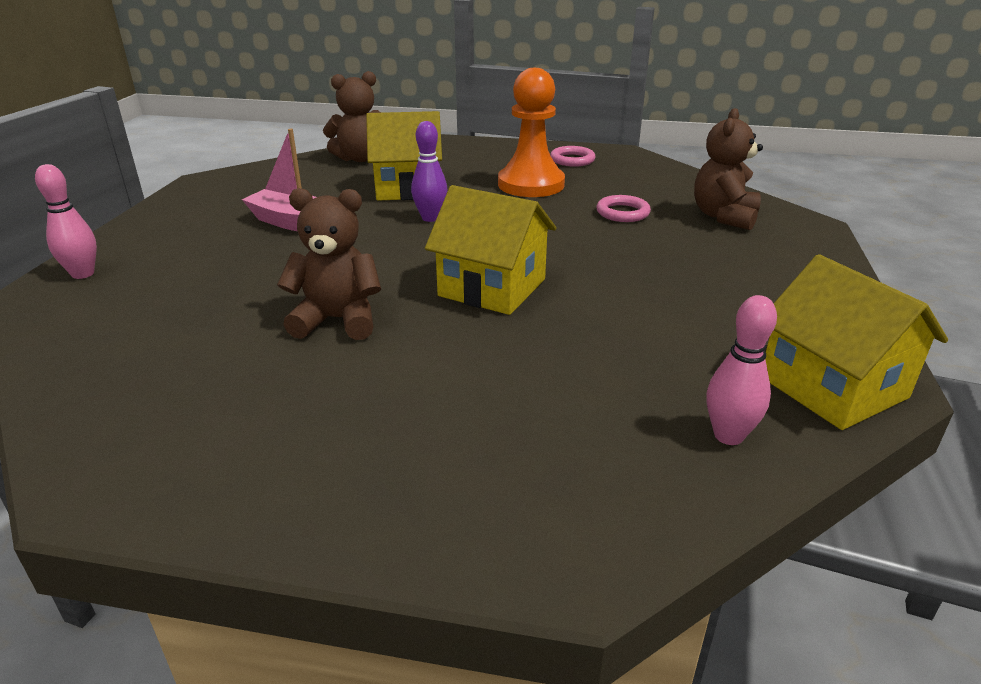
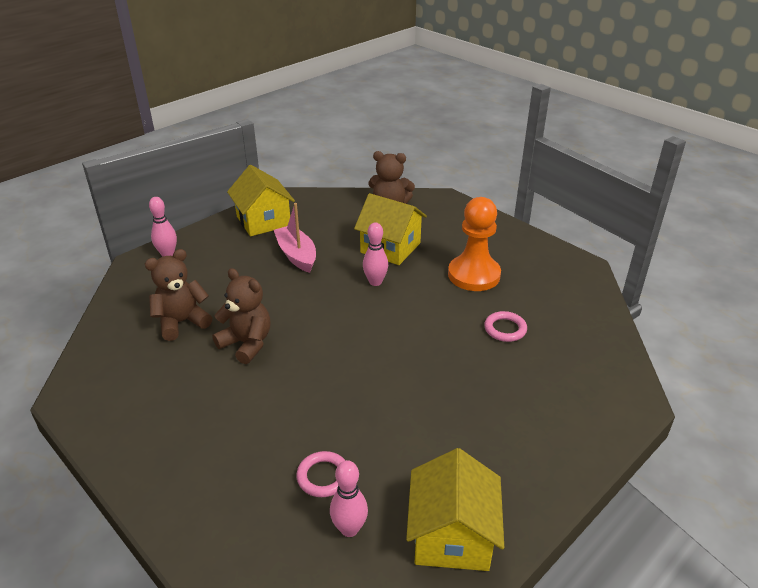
camera: 35 degrees right, 5 degrees up
(430, 218) = (375, 282): purple bowling pin -> pink bowling pin
(492, 287) = (348, 357): yellow house -> yellow house (263, 221)
(572, 160) = (534, 260): pink ring -> pink ring (323, 476)
(724, 217) = (576, 365): brown teddy bear -> brown teddy bear (182, 322)

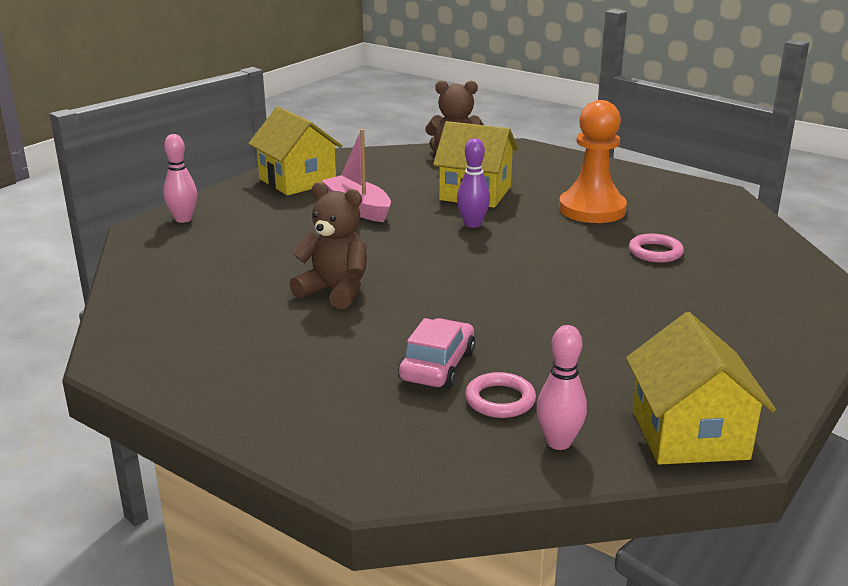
camera: 10 degrees left, 10 degrees down
(182, 322) = (236, 279): brown teddy bear -> none
(291, 434) = (437, 366): none -> pink car
(375, 282) = (472, 224): pink bowling pin -> purple bowling pin

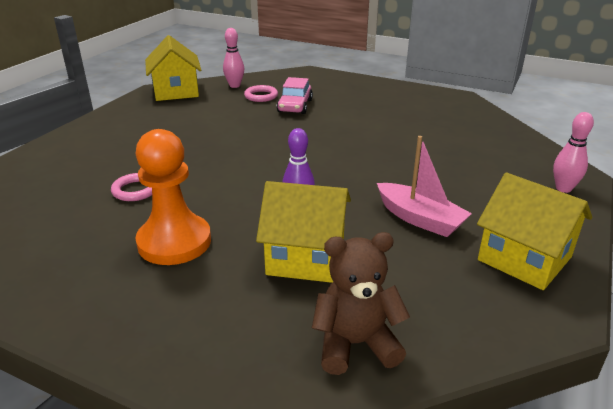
camera: 170 degrees right, 5 degrees up
(335, 291) = (377, 138): brown teddy bear -> none

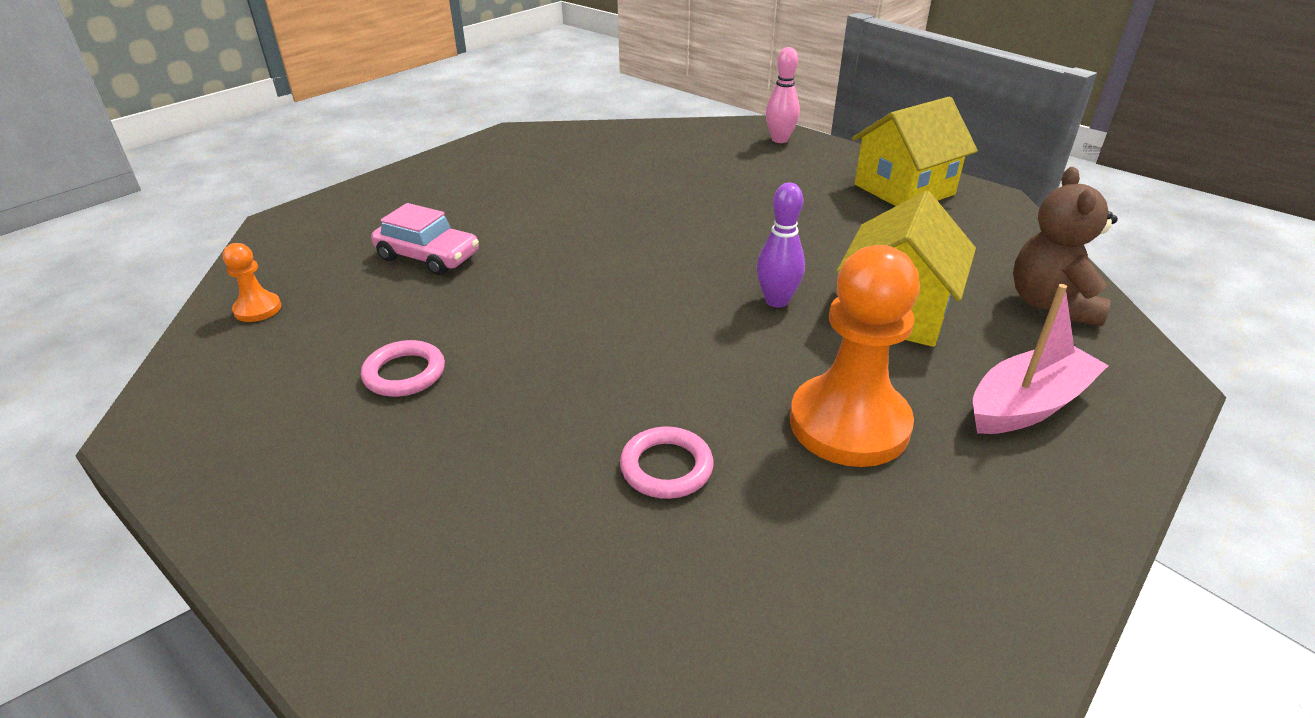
camera: 75 degrees left, 5 degrees up
(176, 91) = (199, 393): yellow house -> none
(234, 86) = (258, 309): pink bowling pin -> orange pawn
(261, 96) = (348, 285): pink ring -> pink ring (404, 373)
(420, 219) = (822, 224): pink boat -> pink boat (1028, 405)

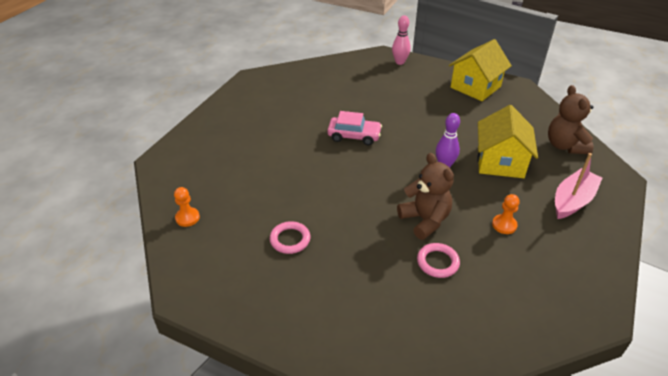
camera: 15 degrees left, 5 degrees up
(428, 256) = (257, 169): pink car -> pink car (354, 136)
(684, 386) = (425, 220): none -> brown teddy bear
(849, 424) = (504, 225): orange pawn -> orange pawn, size x0.45

